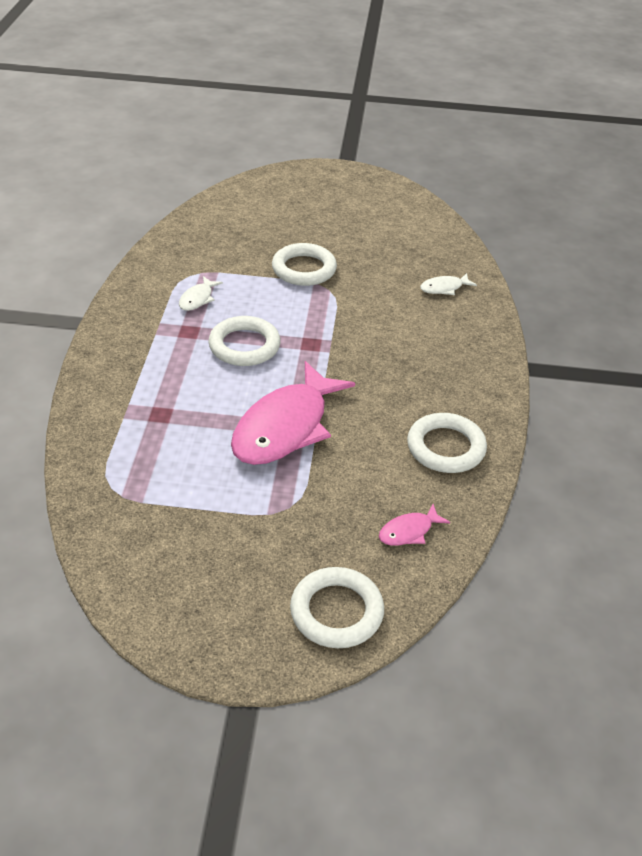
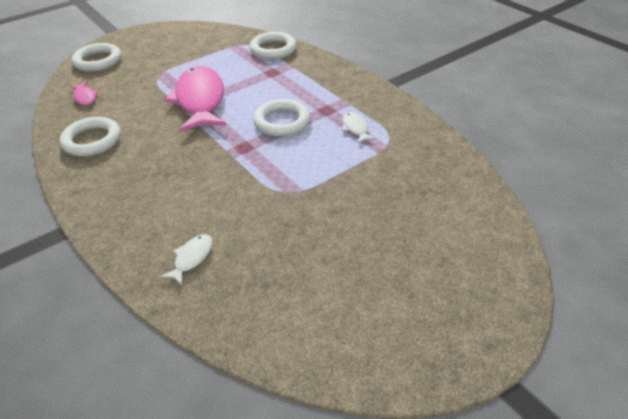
camera: 140 degrees right, 0 degrees up
(304, 269) = (326, 195): white ring -> white ring (273, 49)
(409, 531) = (85, 97): pink fish -> pink fish turned 135 degrees clockwise

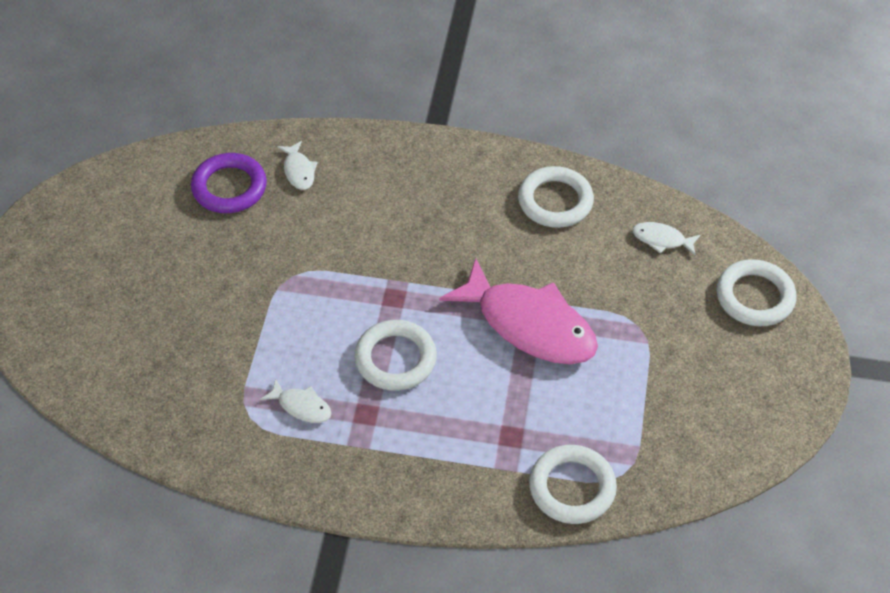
camera: 135 degrees right, 10 degrees up
(85, 97) = (662, 239): pink fish -> white fish
(254, 281) = (229, 187): none -> purple ring

